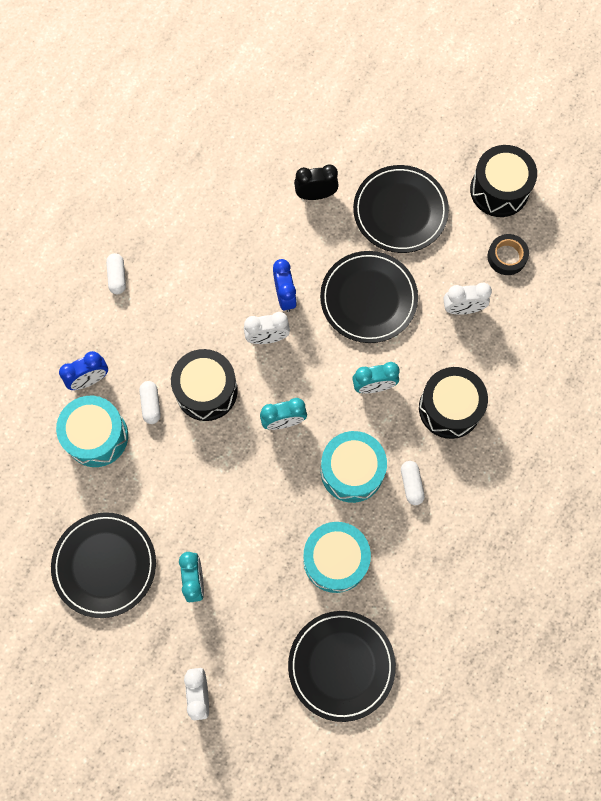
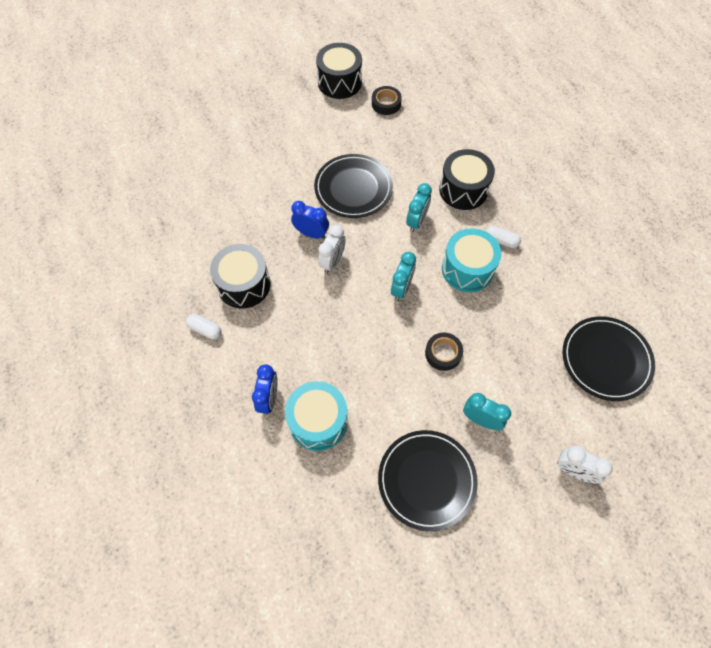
camera: 55 degrees left, 10 degrees down
(151, 404) = (323, 367): white capsule -> none
(206, 391) = (341, 323): black drum -> black drum (244, 284)
(239, 504) = (443, 353): none -> black tape
(316, 195) = (255, 174): black clock -> none
(335, 560) = (525, 317): turquoise drum -> none
(400, 211) = (308, 137): black plate -> none
(462, 308) = (401, 144): white clock -> none

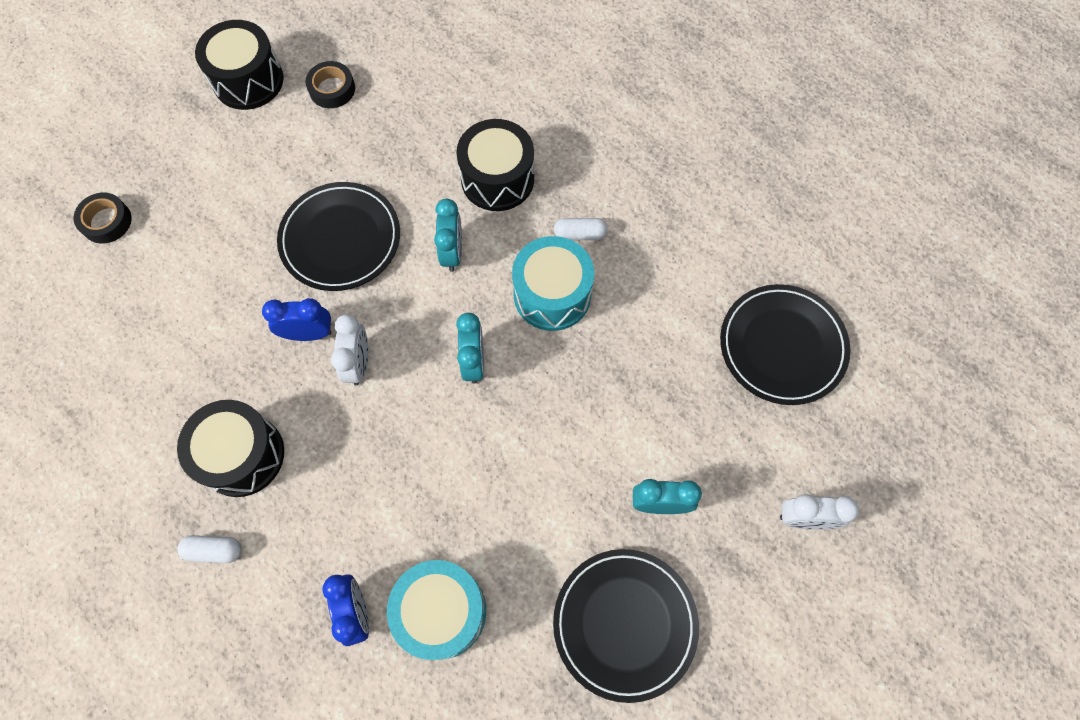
camera: 25 degrees left, 5 degrees up
(443, 353) = (570, 432): black tape -> black tape (106, 221)

